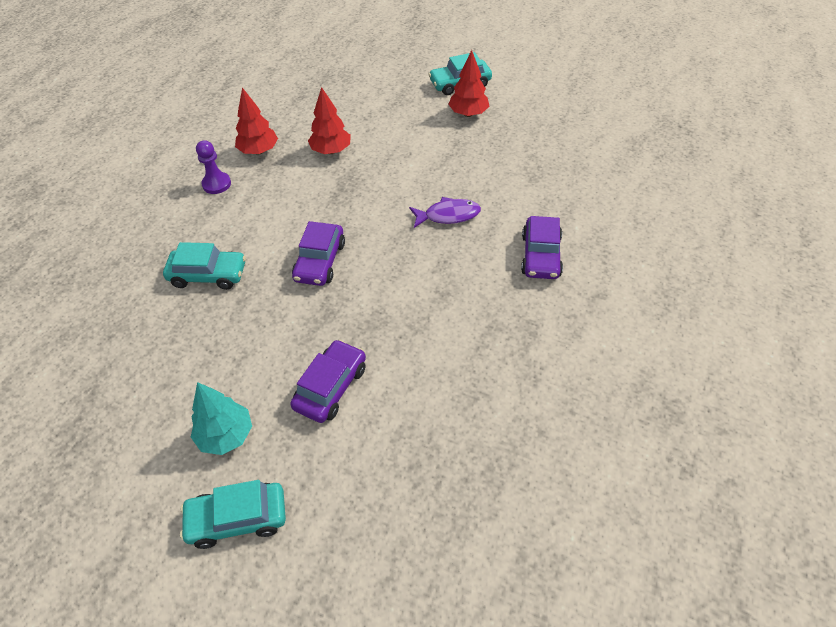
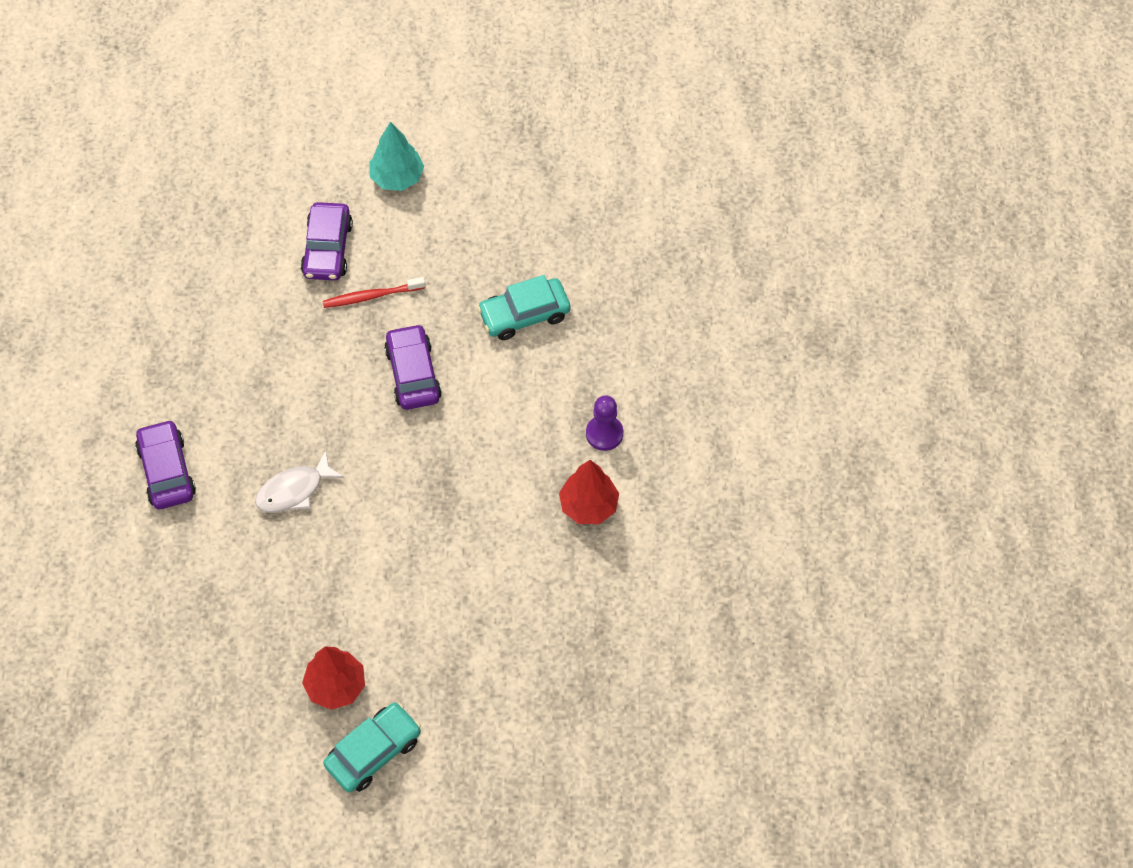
camera: 155 degrees right, 10 degrees up
(237, 519) = (347, 126): turquoise car -> none
(316, 331) = (371, 296): none -> red toothbrush
(331, 151) = (493, 541): red tree -> none
(448, 215) = (294, 490): purple fish -> white fish

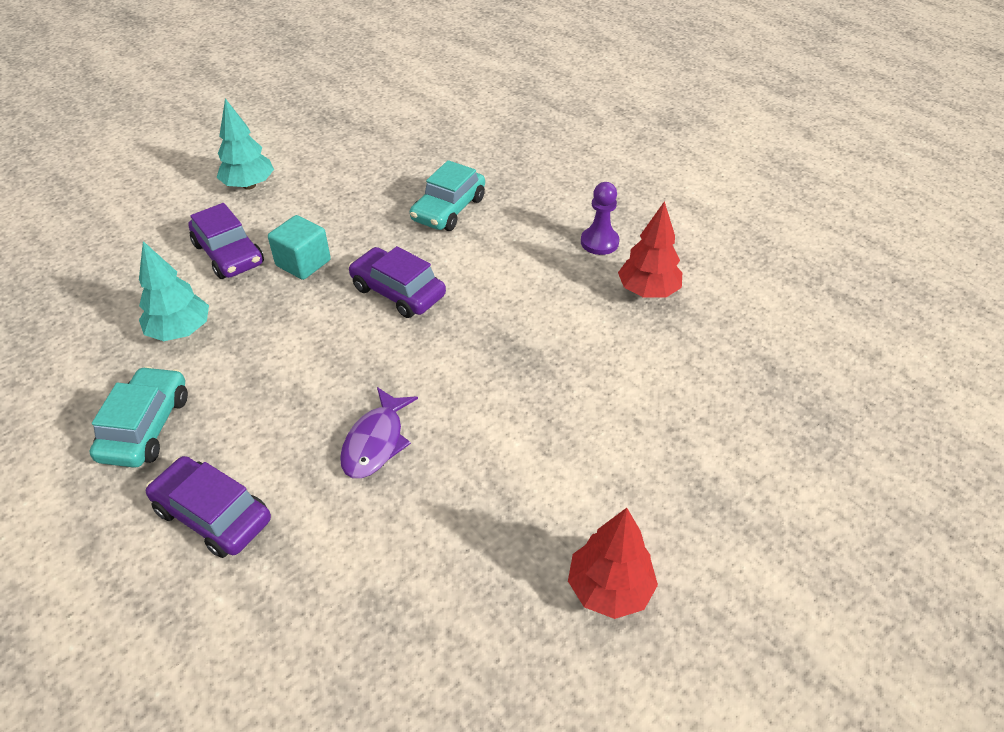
camera: 40 degrees left, 15 degrees down
(244, 305) = (180, 331): none -> turquoise tree
(294, 490) = (376, 442): white fish -> purple fish
(371, 296) = (303, 263): red toothbrush -> turquoise cube
(373, 752) = (721, 624): turquoise car -> turquoise car (146, 427)

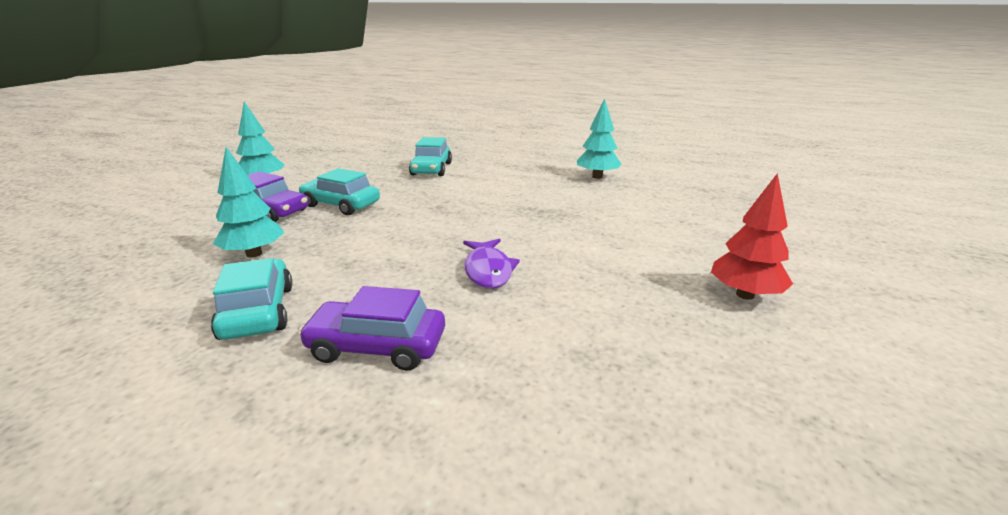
camera: 25 degrees left, 20 degrees down
(303, 263) = (341, 205): turquoise cube -> turquoise car
(398, 292) = (430, 204): purple car -> none
(599, 242) = (545, 166): purple pawn -> none
(648, 291) = (597, 177): red tree -> turquoise tree

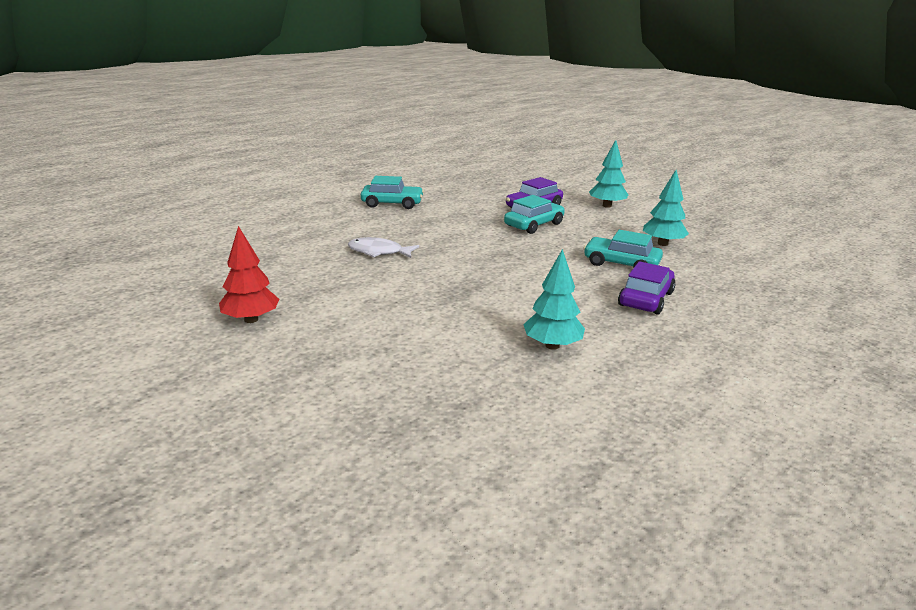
camera: 110 degrees right, 0 degrees up
(254, 254) = (463, 203): turquoise tree -> turquoise tree (662, 244)
(377, 346) = (333, 221): purple car -> purple car (645, 299)
(488, 270) = (379, 252): purple fish -> white fish

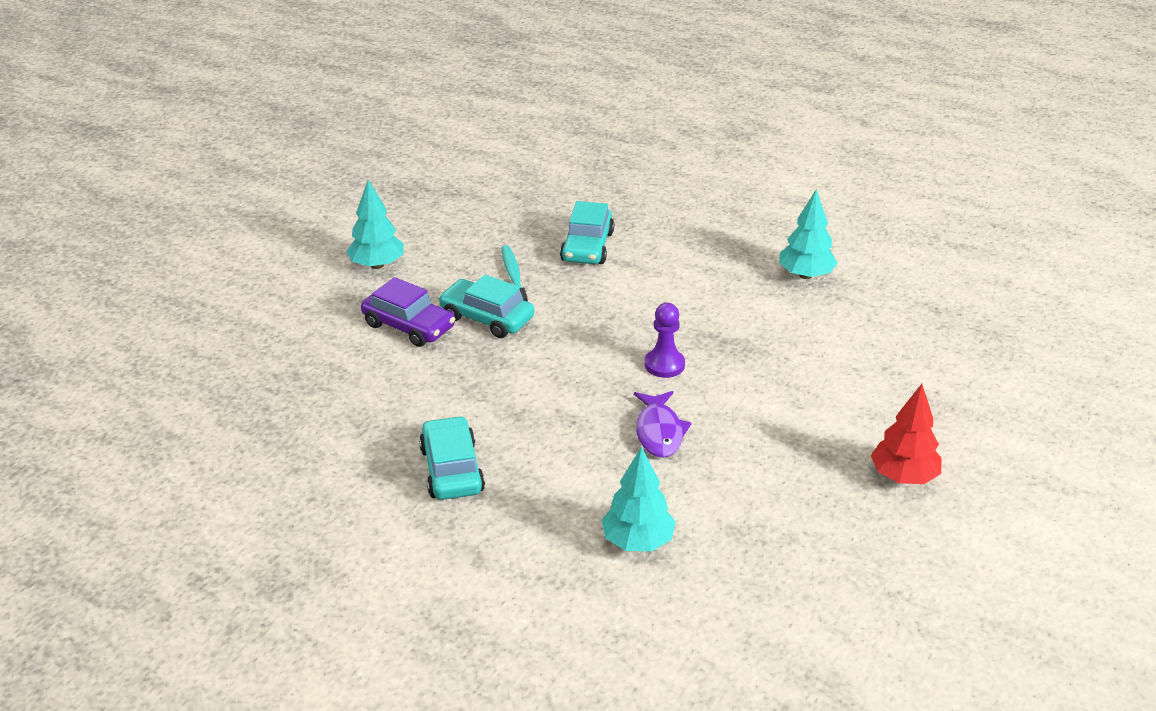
camera: 105 degrees left, 10 degrees up
(379, 252) = (659, 432): white fish -> purple fish
(449, 265) = (664, 365): none -> purple pawn
(583, 237) = (514, 276): none -> turquoise toothbrush
(645, 299) = (671, 230): purple car -> none
(662, 244) = (508, 222): turquoise tree -> turquoise tree (637, 542)

